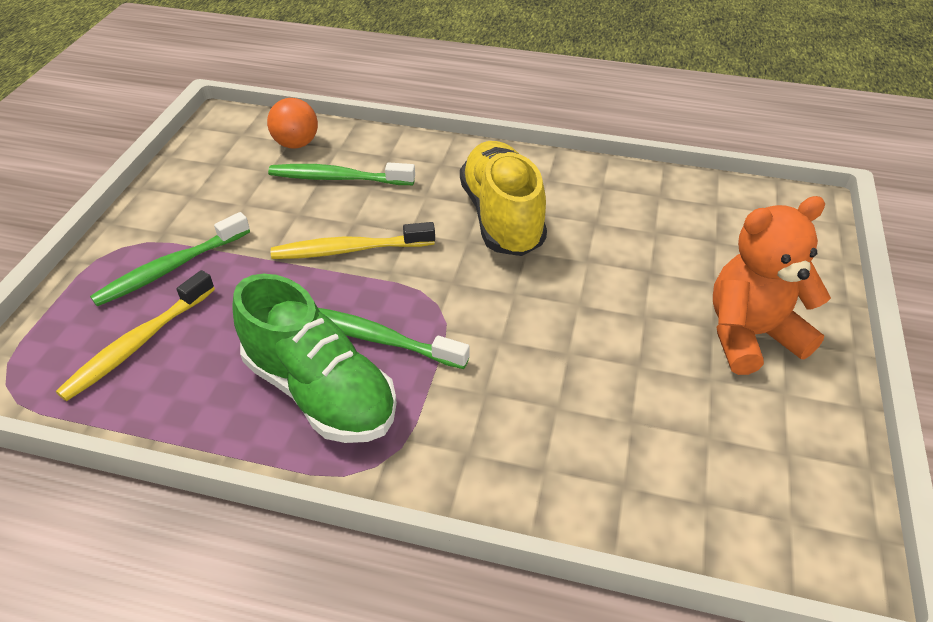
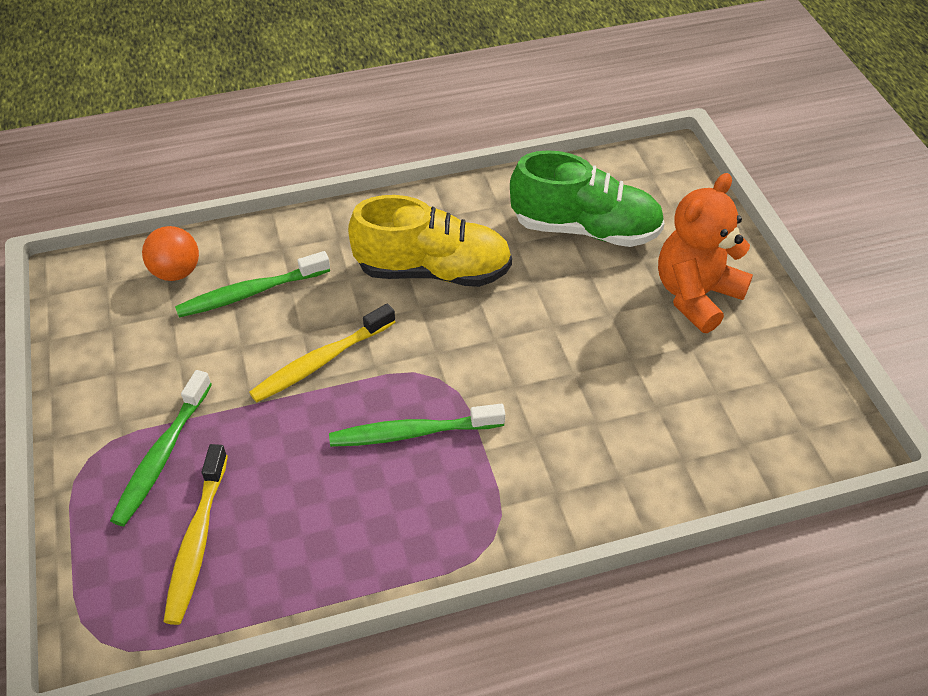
camera: 30 degrees left, 5 degrees up
(320, 391) = (400, 502): green shoe -> green shoe (585, 229)
(502, 217) = (433, 271): yellow shoe -> yellow shoe turned 135 degrees clockwise

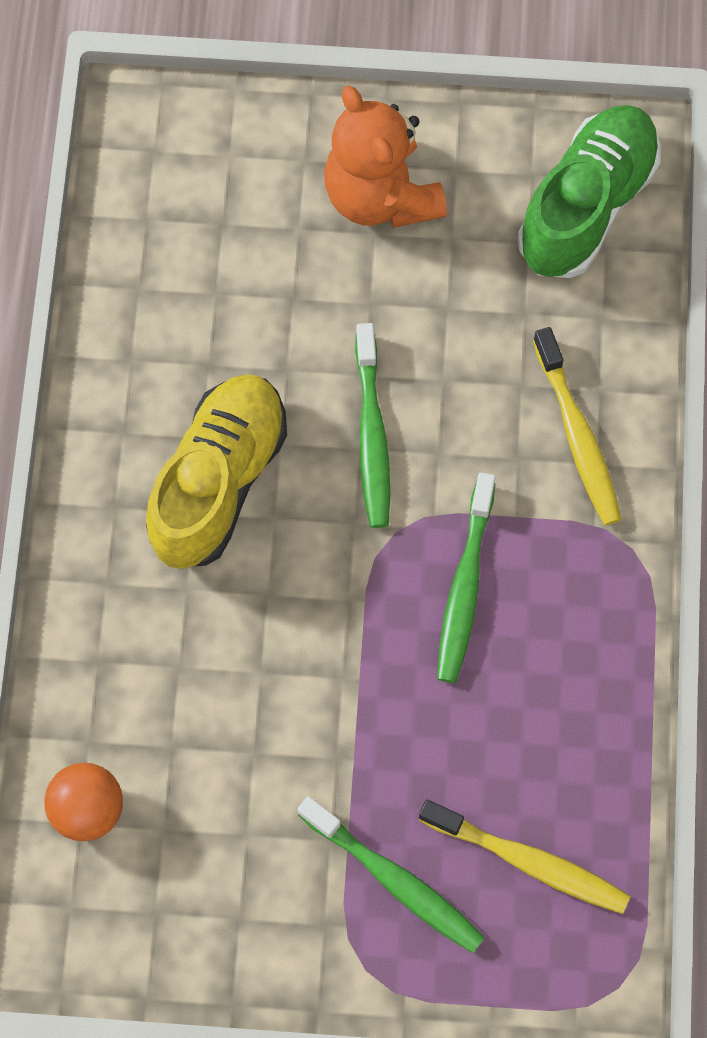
camera: 70 degrees left, 20 degrees up
(250, 293) = (166, 720): green toothbrush -> green toothbrush (372, 435)
(321, 361) = (318, 661): yellow toothbrush -> yellow toothbrush (577, 436)
(585, 229) = (220, 272): green shoe -> green shoe (587, 206)

